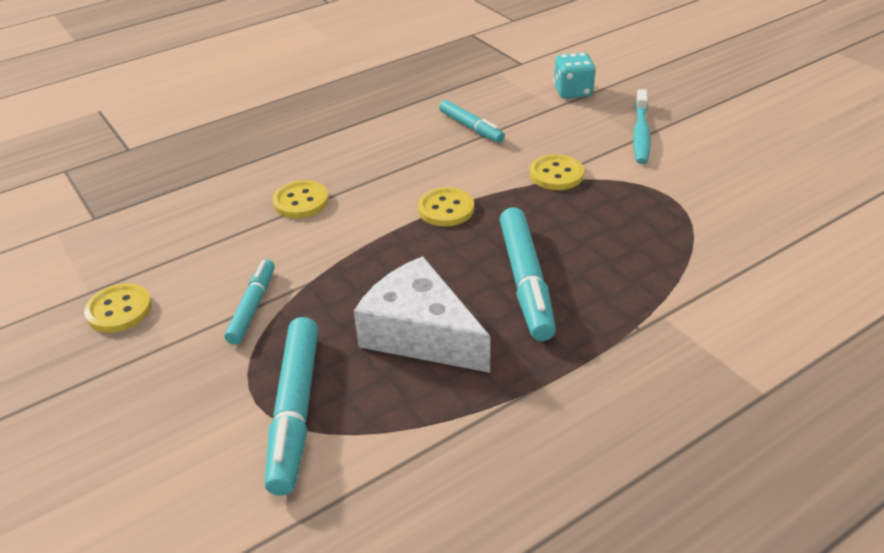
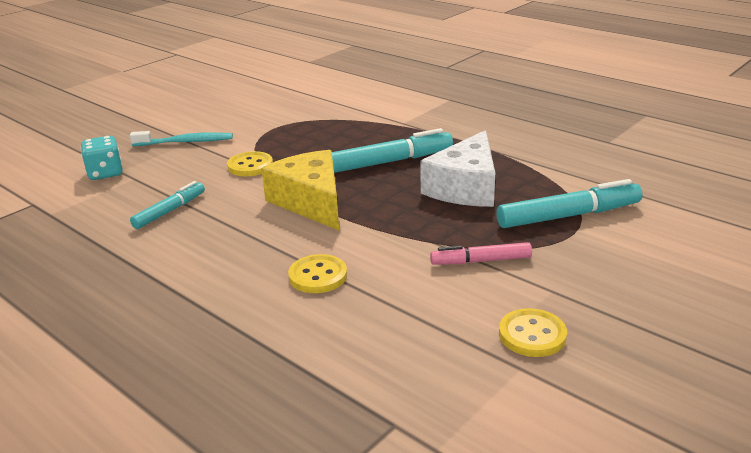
camera: 105 degrees left, 10 degrees down
(252, 307) = (481, 261): turquoise marker -> pink marker
(446, 209) = (311, 202): yellow button -> yellow cheese

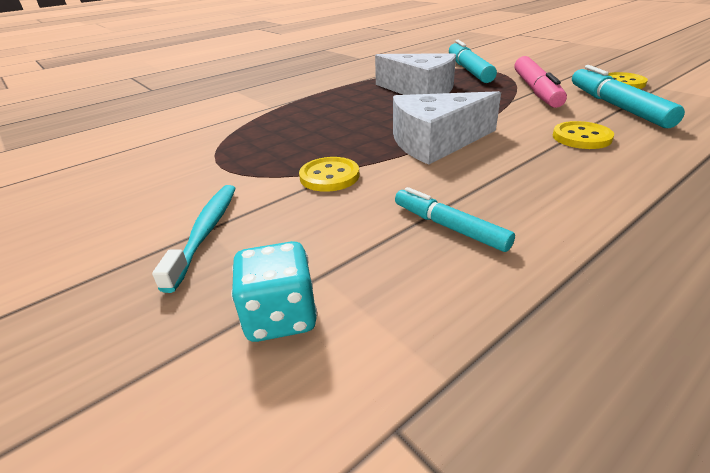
camera: 80 degrees left, 5 degrees up
(311, 202) = (436, 142): yellow cheese -> white cheese
(390, 161) = (358, 111): turquoise marker -> turquoise marker (616, 106)
(481, 261) = (536, 90): pink marker -> pink marker, size x1.64

